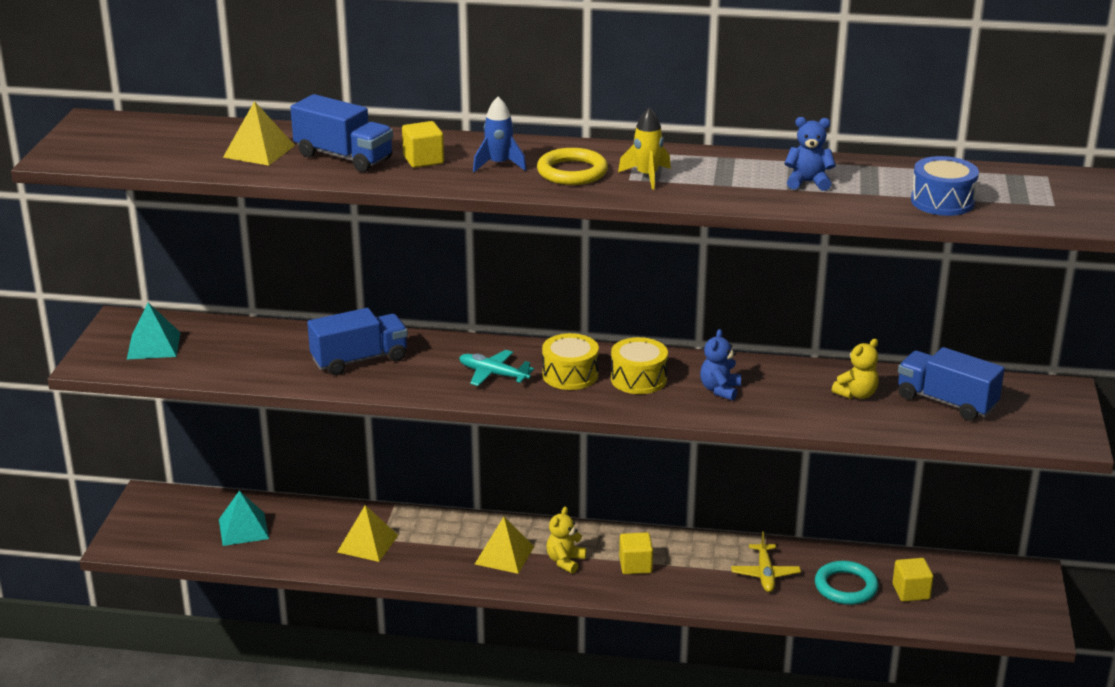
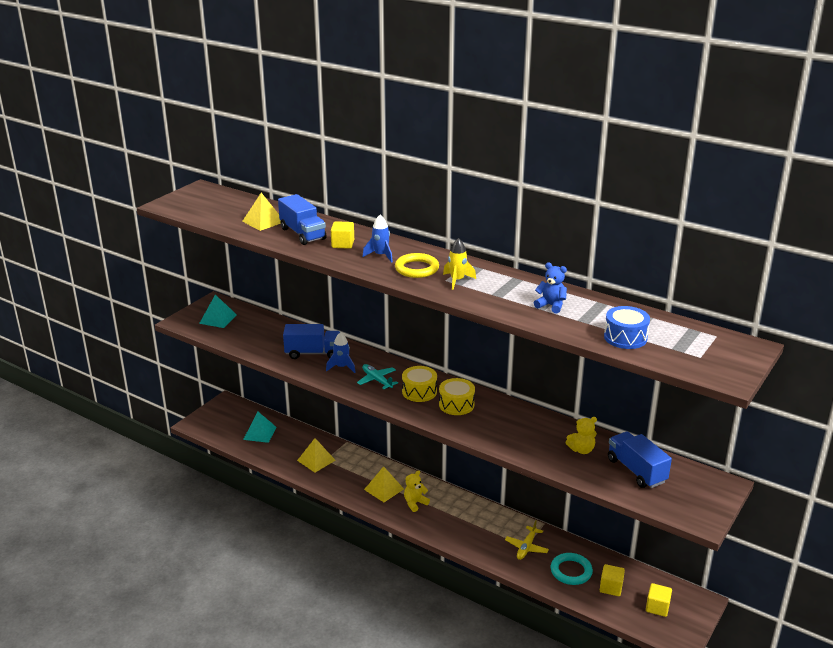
camera: 25 degrees right, 0 degrees up
(423, 369) = (342, 367): none -> blue rocket
(635, 565) = (453, 518): yellow cube -> yellow cube (657, 607)
(720, 390) = (499, 424): blue teddy bear -> none

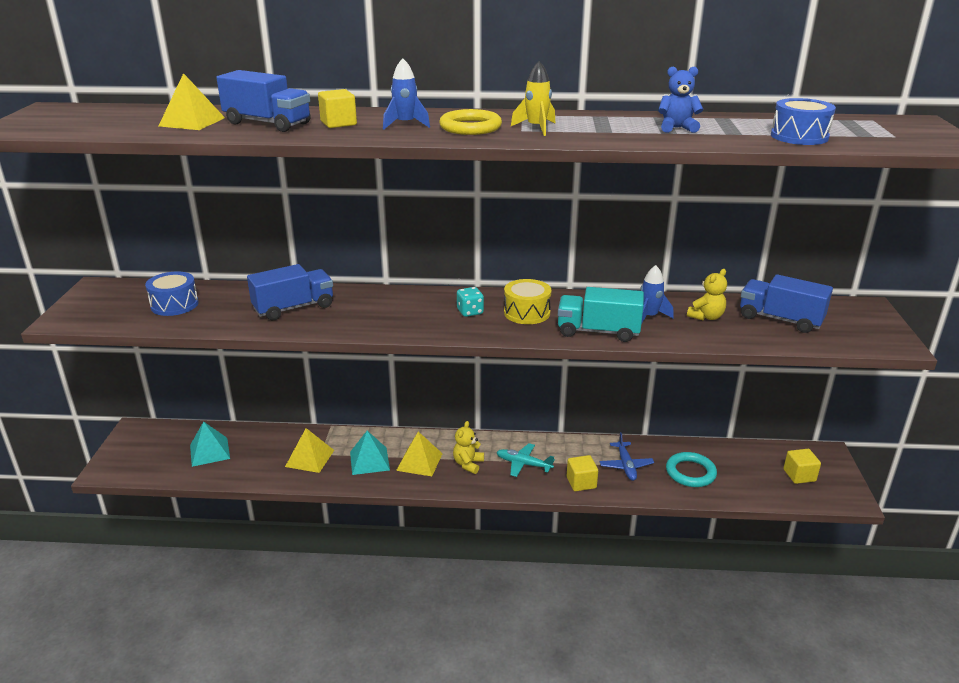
camera: 30 degrees left, 0 degrees up
(218, 319) = (119, 304): turquoise pyramid -> turquoise pyramid (369, 461)
(247, 329) = (174, 305): none -> blue drum
(342, 367) = (347, 313): blue rocket -> blue rocket (649, 317)
(377, 380) = (406, 314): turquoise plane -> turquoise plane (524, 464)
(419, 392) = (470, 312): yellow drum -> turquoise dice
(489, 435) = (598, 331): none -> turquoise truck
(526, 547) = (626, 465): yellow plane -> blue plane
(611, 587) = (741, 473): yellow cube -> yellow cube (581, 482)

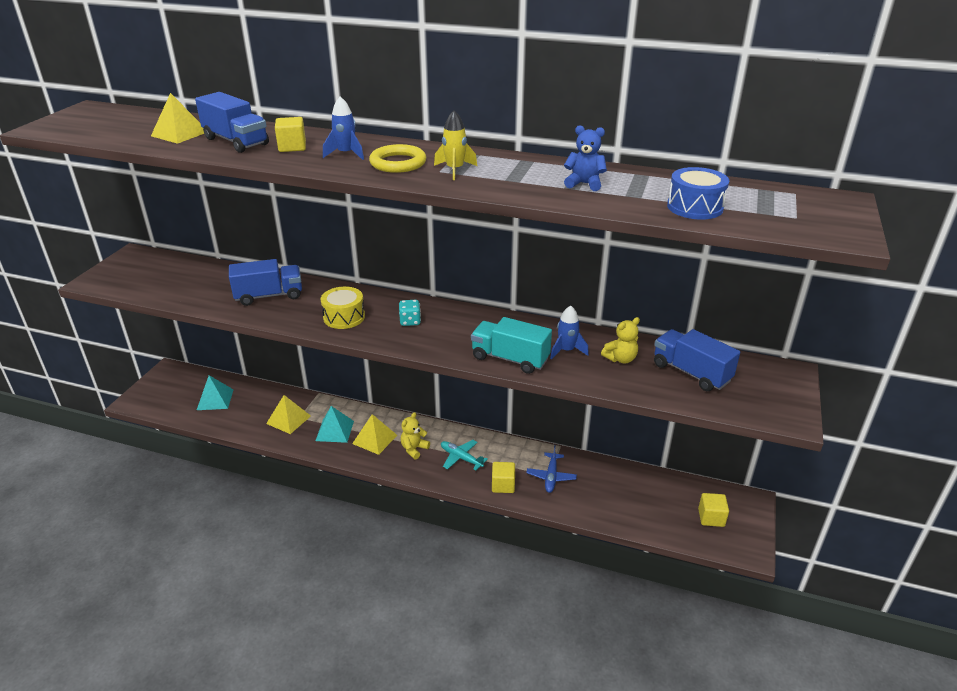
camera: 15 degrees right, 5 degrees up
(174, 305) = (180, 279): blue drum -> none
(527, 313) = (458, 329): yellow drum -> yellow drum (344, 317)
(690, 472) = (607, 495): turquoise ring -> none

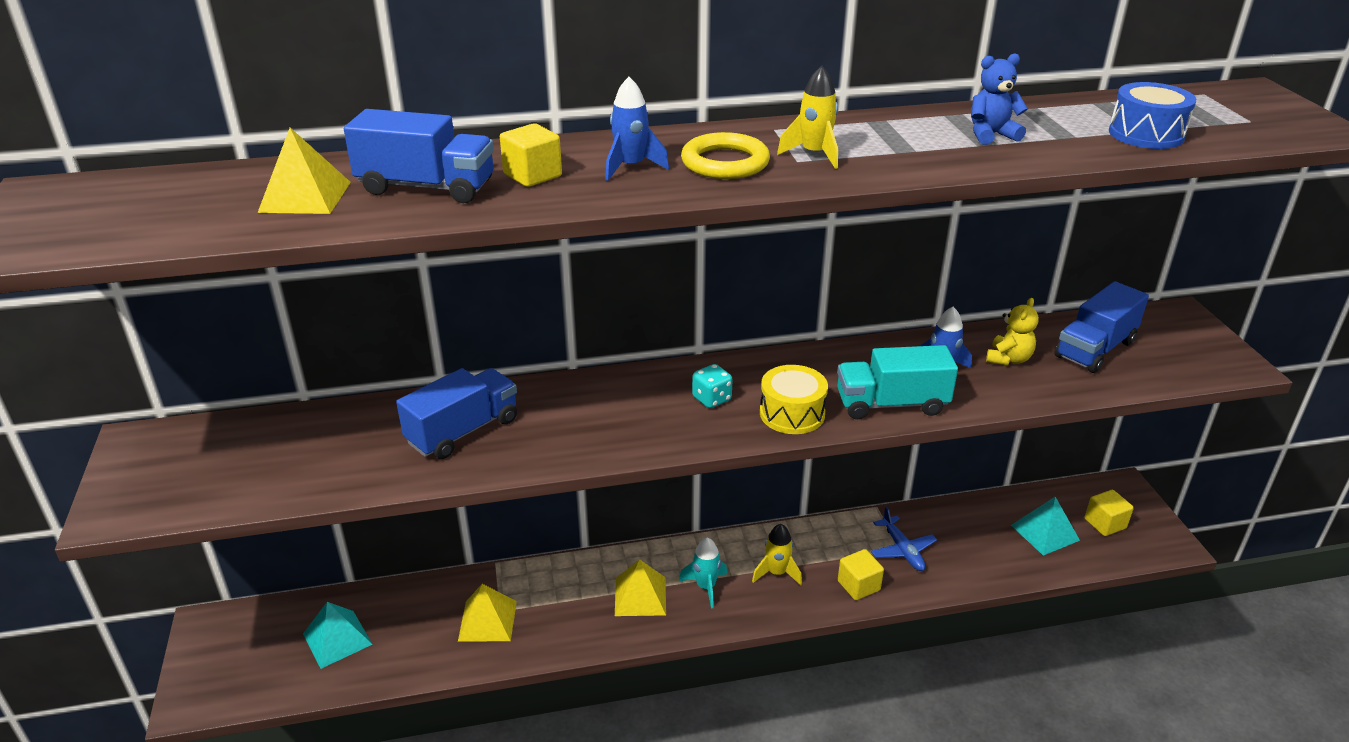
camera: 30 degrees left, 0 degrees up
(334, 431) = (572, 608): turquoise pyramid -> turquoise pyramid (1045, 532)
(344, 317) = (614, 424): yellow drum -> yellow drum (792, 413)
(414, 449) = (705, 587): yellow teddy bear -> turquoise rocket
(461, 458) = (776, 573): turquoise plane -> yellow rocket
(691, 372) = (1095, 349): blue truck -> blue truck turned 60 degrees counterclockwise

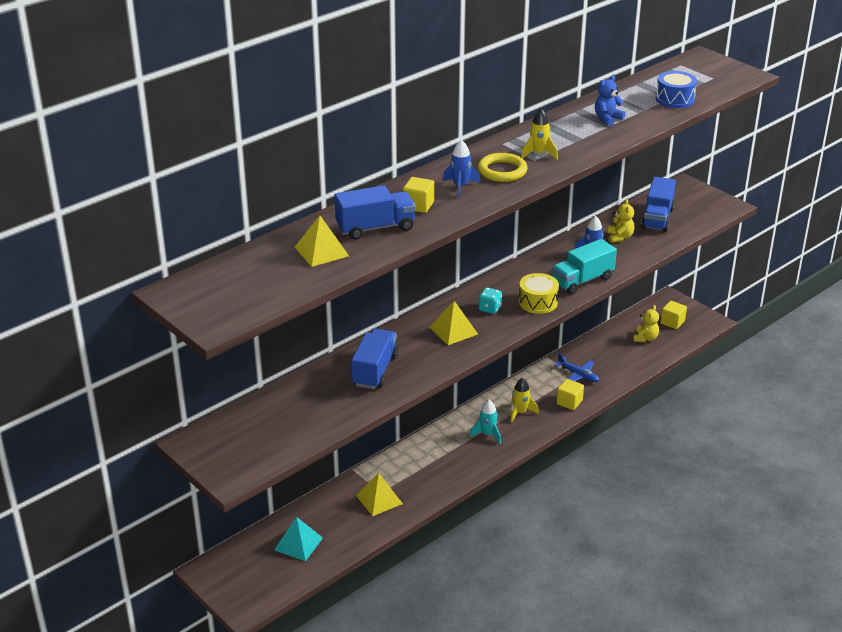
camera: 30 degrees left, 0 degrees up
(640, 596) = (455, 453): yellow pyramid -> yellow pyramid (453, 330)
(1045, 532) = (645, 338): turquoise pyramid -> yellow teddy bear

